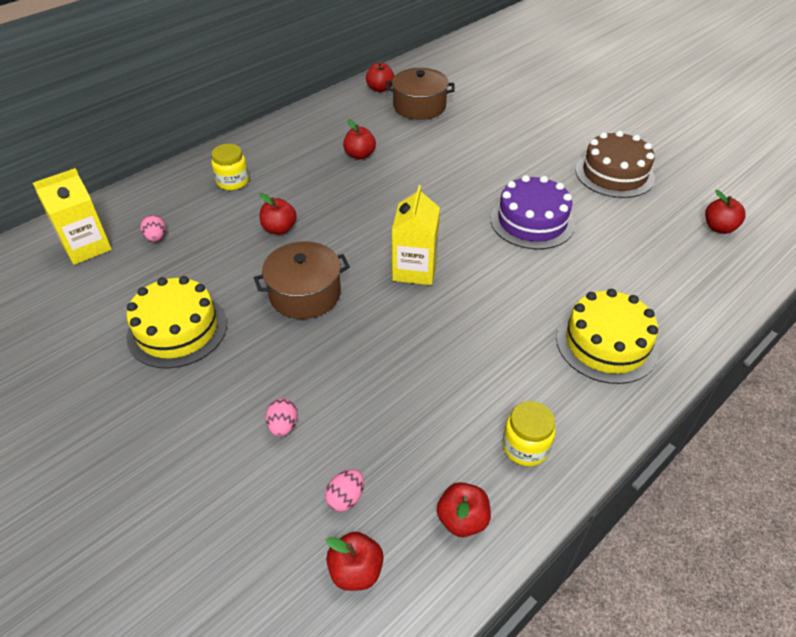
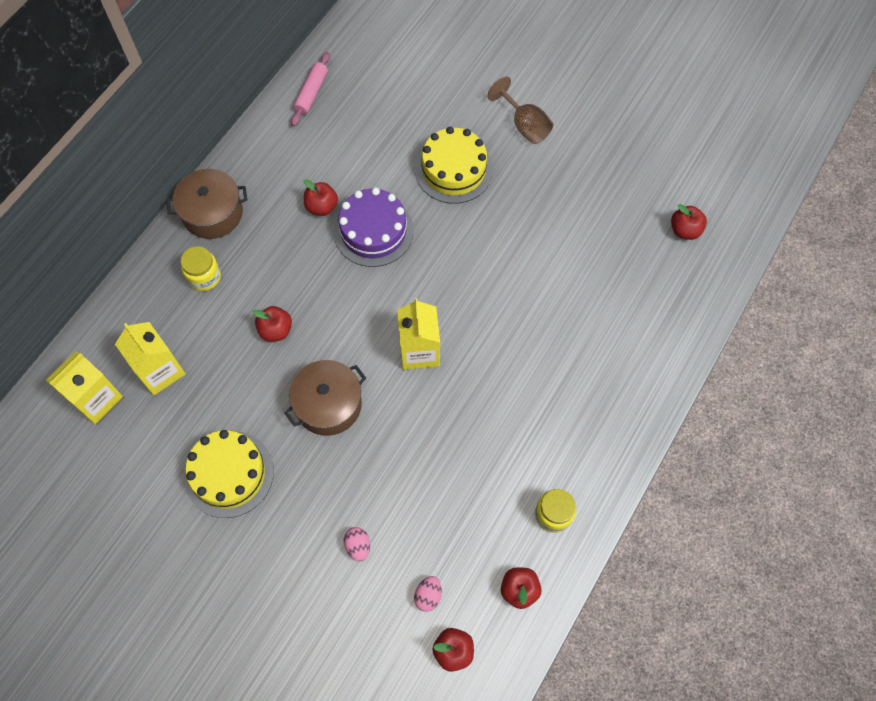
camera: 15 degrees left, 20 degrees up
(156, 238) = (160, 371): pink egg -> yellow carton
(380, 89) = (311, 93): red apple -> pink rolling pin
(419, 106) = (363, 114): brown pot -> brown pot (212, 213)
(532, 221) = (513, 262): purple cake -> purple cake (373, 231)
(565, 133) = (524, 125): none -> brown goblet
(606, 343) = (601, 394): yellow cake -> yellow cake (453, 170)
(614, 174) = (581, 177): brown cake -> none

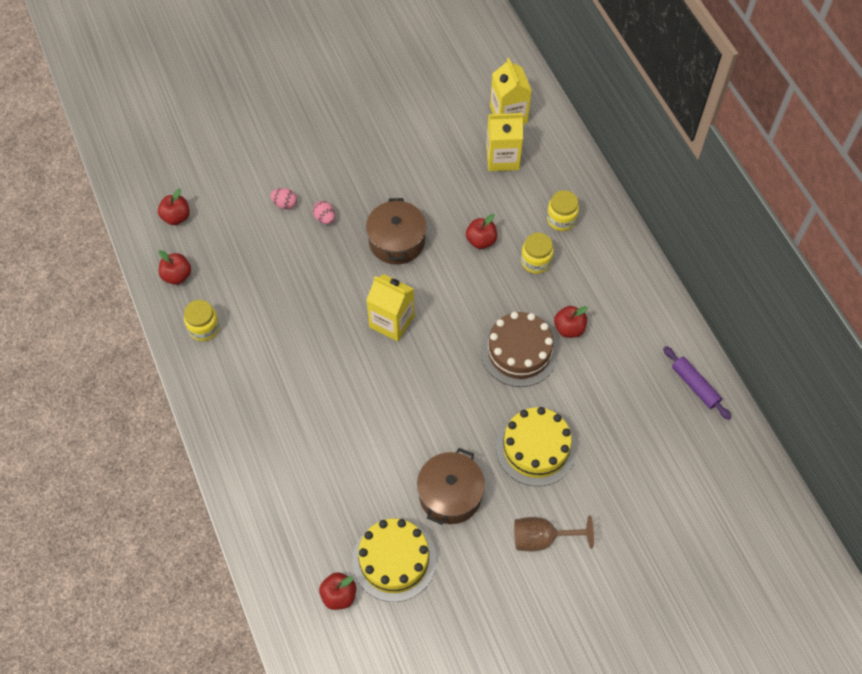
camera: 125 degrees right, 5 degrees down
(212, 213) = (616, 252): brown pot -> brown pot (450, 494)
(229, 474) = (394, 160): yellow cake -> yellow cake (394, 560)
(268, 271) = (536, 261): none -> yellow jar
(311, 93) = (695, 385): pink rolling pin -> purple rolling pin
(373, 231) = (519, 352): purple cake -> brown cake
(428, 596) = (220, 223): pink egg -> pink egg (325, 218)

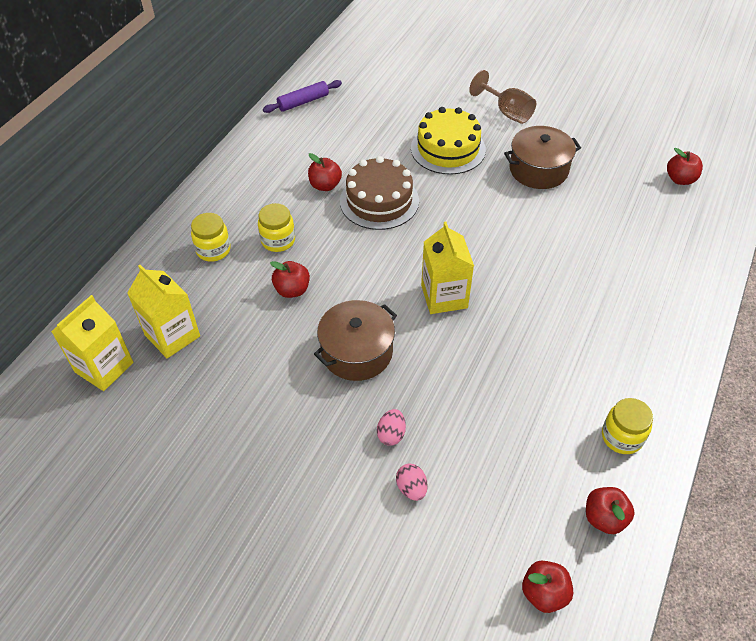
camera: 130 degrees left, 10 degrees down
(394, 560) = (619, 168): yellow cake -> none
(695, 385) = (303, 102): purple rolling pin -> purple rolling pin turned 45 degrees clockwise

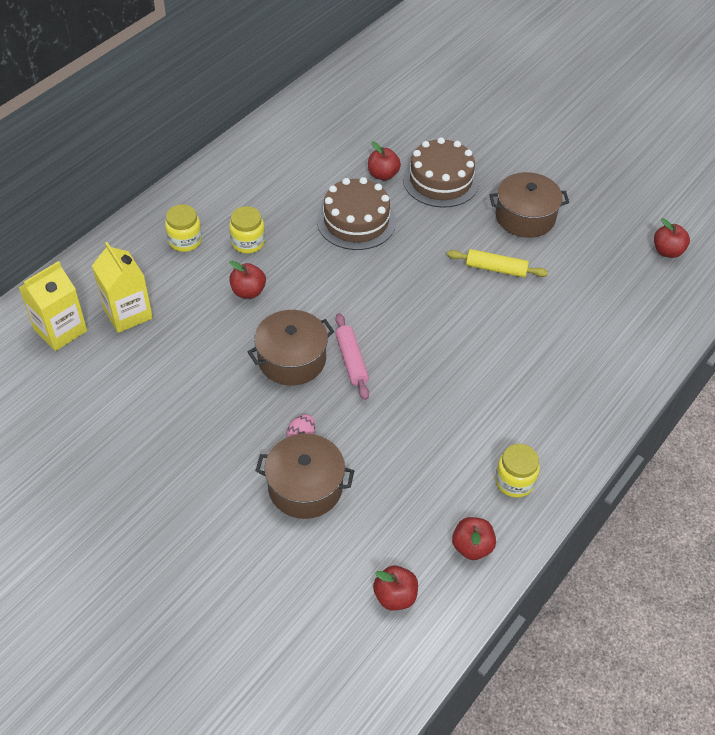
camera: 10 degrees right, 0 degrees up
(303, 102) = (311, 109): purple rolling pin -> none
(325, 185) = (308, 197): red apple -> red apple (383, 175)
(411, 488) = (305, 487): pink egg -> brown pot
(418, 342) = (351, 361): none -> pink rolling pin
(444, 296) = (390, 323): yellow carton -> none
(448, 149) = (440, 180): yellow cake -> brown cake
(507, 112) = (513, 152): brown goblet -> none
(528, 224) = (496, 269): none -> yellow rolling pin

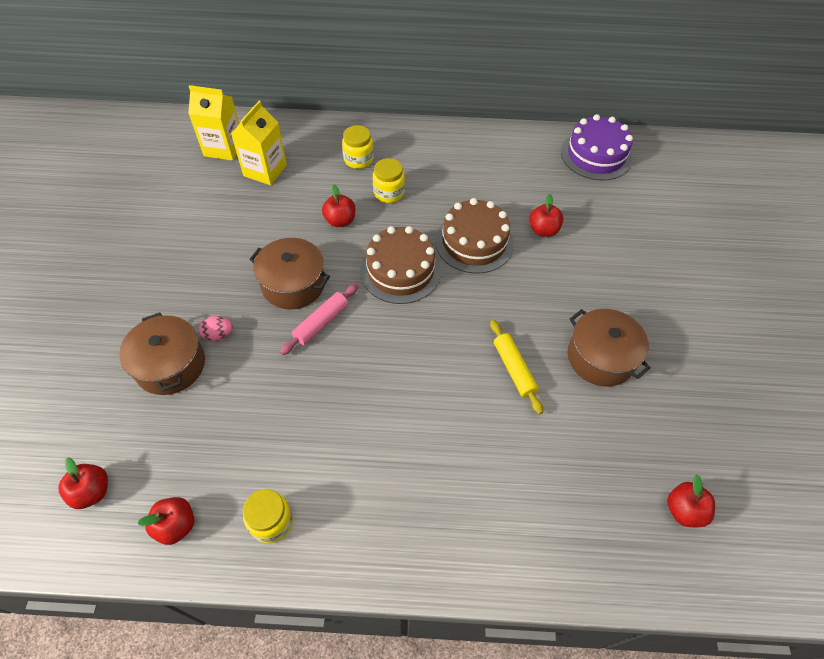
camera: 55 degrees right, 5 degrees up
(336, 98) = (596, 155): none -> purple cake
(440, 180) = (578, 271): brown cake -> brown cake (400, 270)

